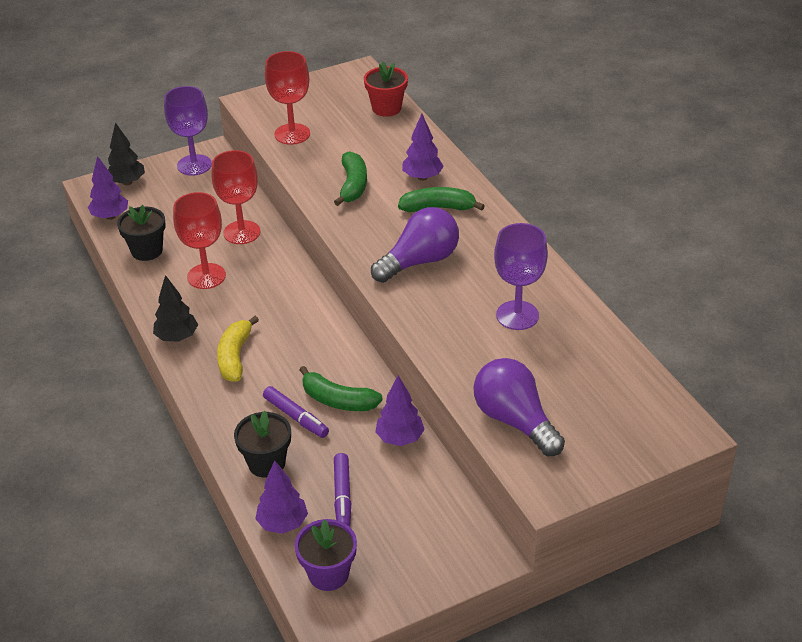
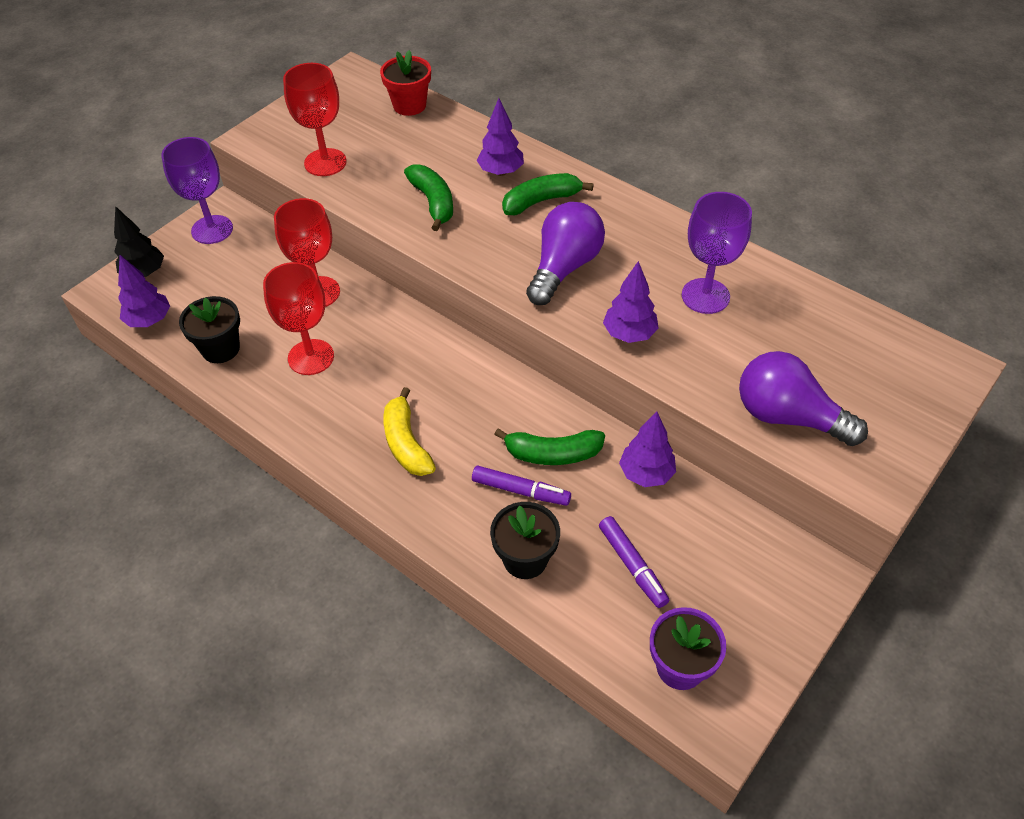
camera: 25 degrees left, 10 degrees up
(177, 337) = (324, 443): black tree -> none
(283, 523) = (591, 626): purple tree -> purple tree (629, 334)

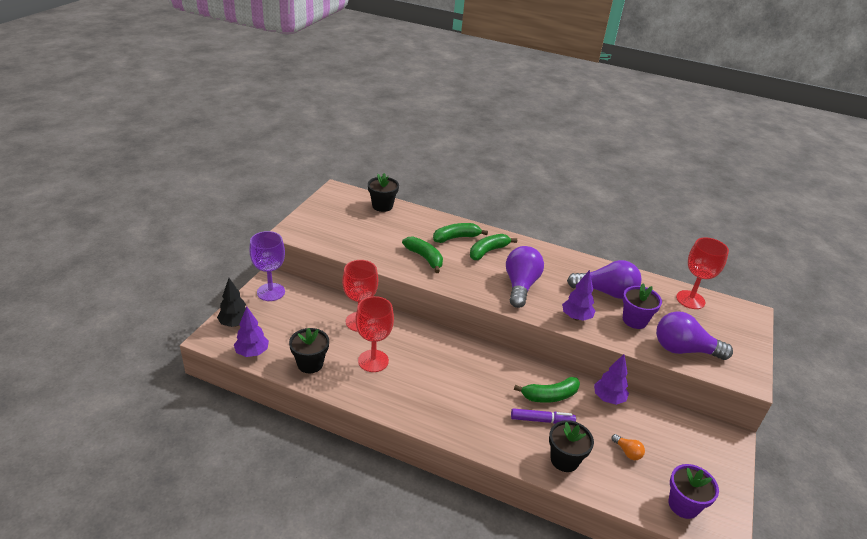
camera: 20 degrees left, 15 degrees down
(325, 162) = (346, 242): red goblet -> red goblet (690, 300)
(406, 443) = (458, 403): yellow banana -> none
(409, 105) = (382, 206): red flower pot -> black flower pot
(501, 172) = (456, 238): purple tree -> green banana
(632, 565) = (627, 452): purple marker -> orange light bulb
(705, 296) = (606, 292): purple goblet -> purple light bulb
(728, 352) = (634, 320): none -> purple flower pot

